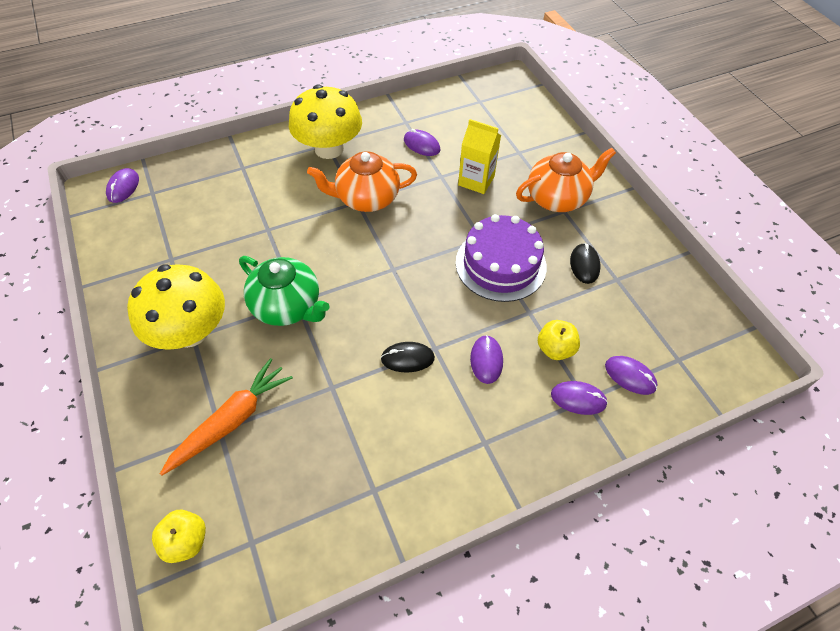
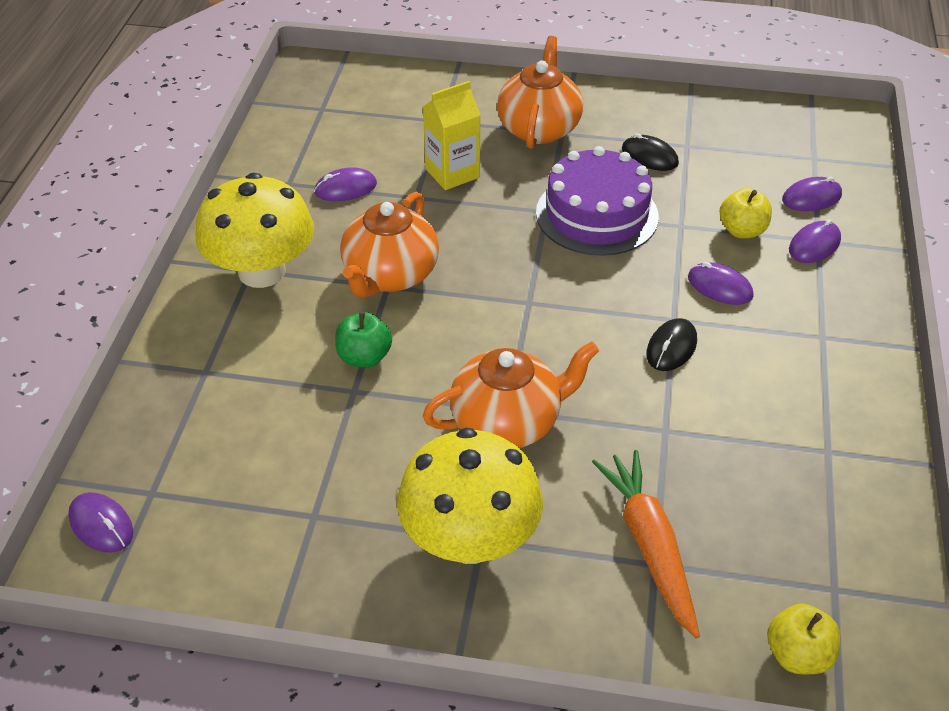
camera: 55 degrees left, 10 degrees down
(287, 306) = (507, 422): green teapot -> orange teapot
(295, 221) = (364, 357): none -> green apple

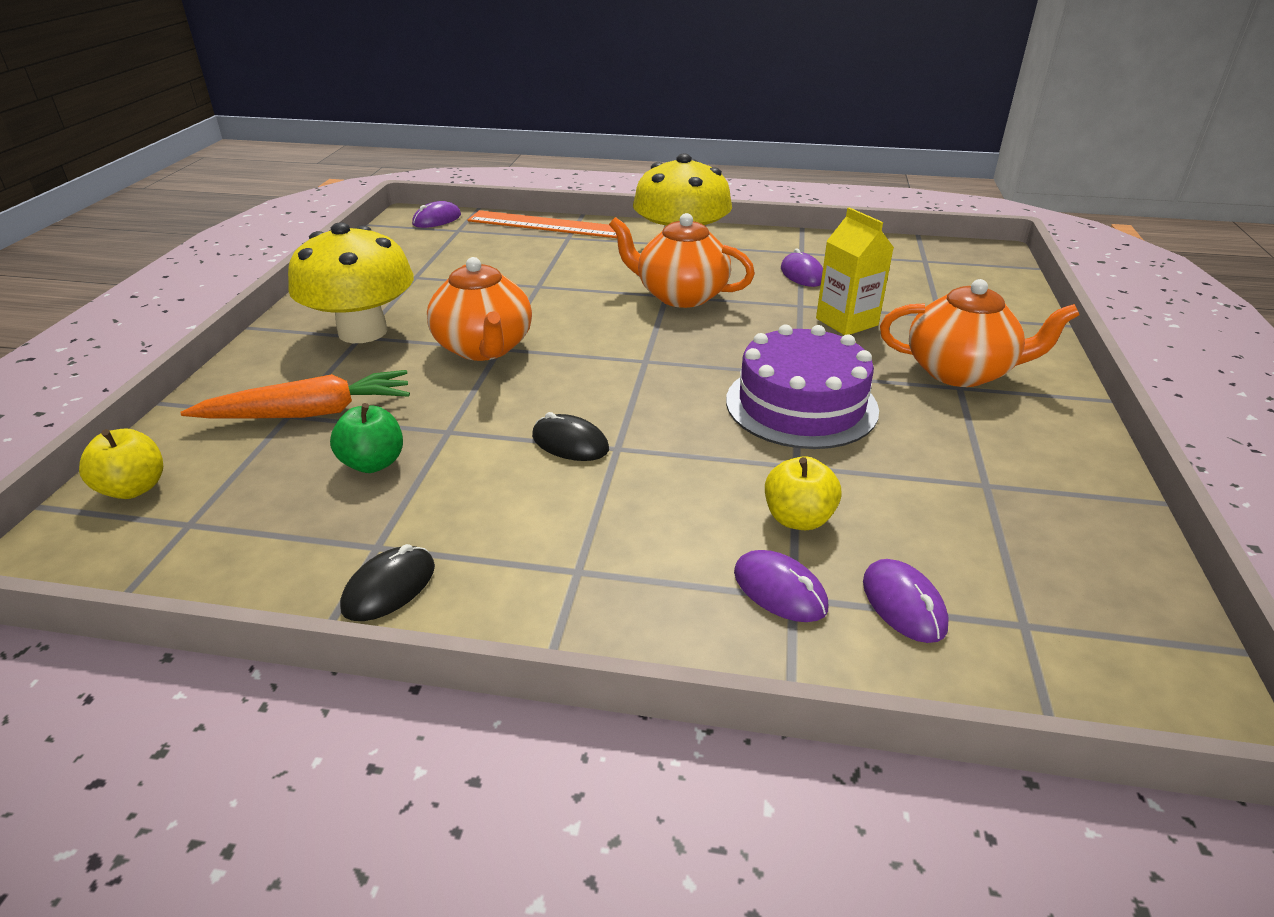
camera: 90 degrees right, 10 degrees down
(155, 395) = (546, 224): none -> orange ruler
(364, 357) = (575, 288): green apple -> green apple (373, 463)
(649, 156) = (941, 450): black mouse -> black mouse (389, 587)
(720, 287) = (676, 487): purple mouse -> none

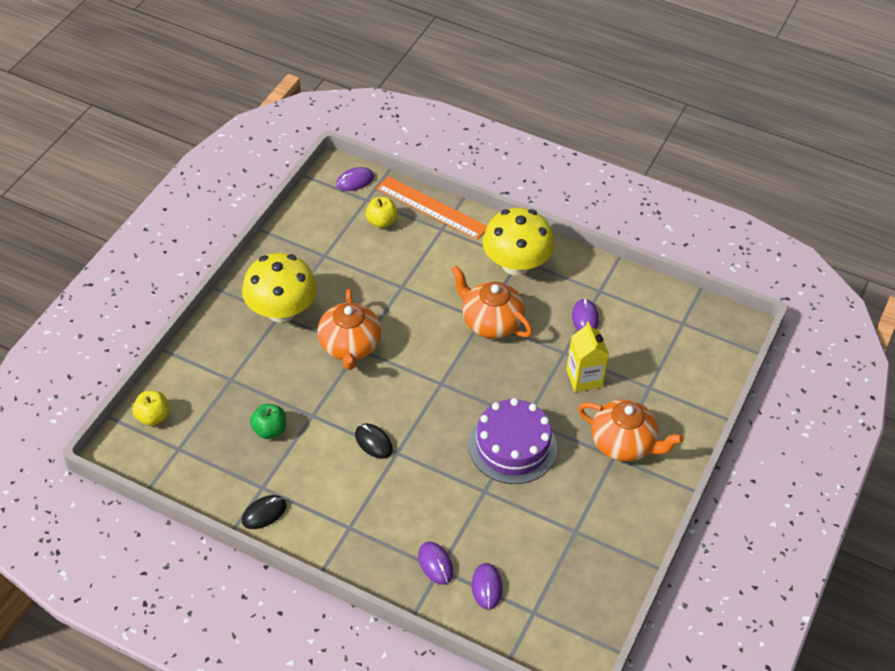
camera: 15 degrees right, 15 degrees up
(309, 413) = (242, 381): orange carrot -> none
(798, 518) = (466, 526): yellow apple -> yellow apple (381, 222)

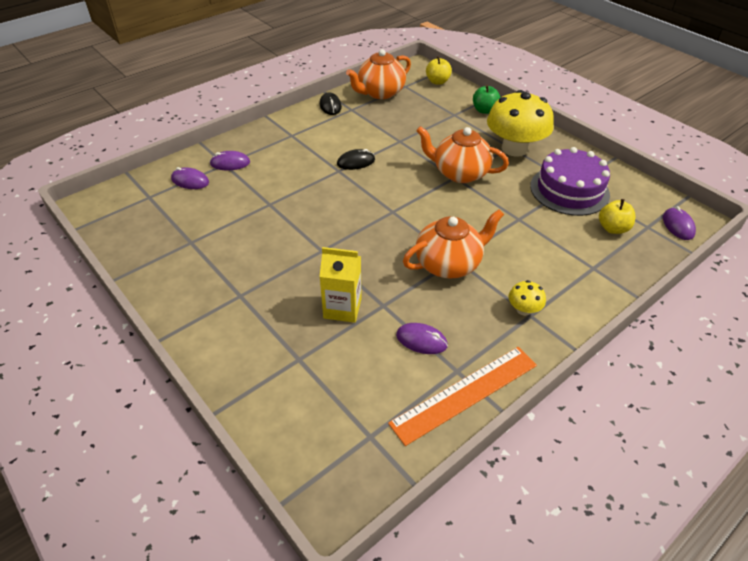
camera: 115 degrees right, 5 degrees down
(269, 430) = (398, 121): green apple -> green apple (484, 110)
(432, 207) = (628, 269): orange ruler -> orange ruler (465, 394)
(512, 446) = (299, 233): purple cake -> purple cake (569, 190)
(516, 264) = (523, 309): yellow mushroom -> yellow mushroom, size x0.43
(623, 444) = (248, 308): orange teapot -> orange teapot (380, 93)

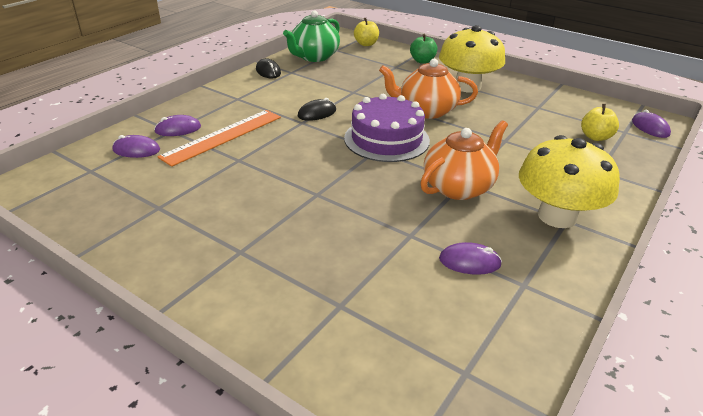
camera: 15 degrees left, 10 degrees down
(342, 308) = (366, 245): yellow carton -> none
(380, 93) = (314, 57): orange teapot -> green teapot
(465, 394) = (546, 306): orange ruler -> orange ruler (223, 136)
(523, 309) = (557, 216): yellow mushroom -> yellow mushroom, size x2.32
(569, 190) = (537, 112): purple cake -> purple cake (386, 139)

